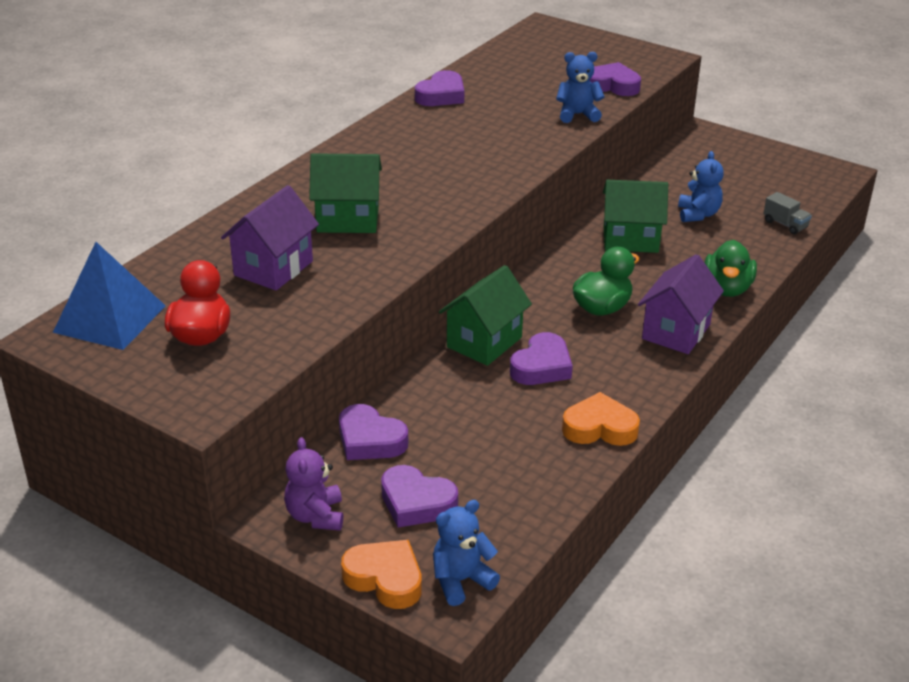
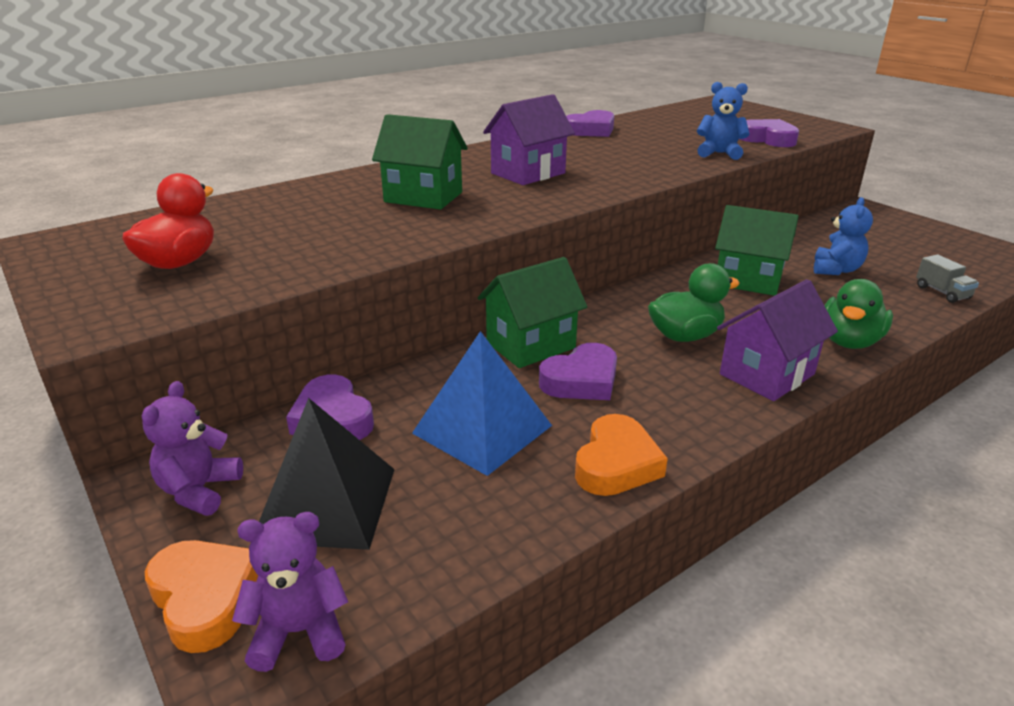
camera: 20 degrees right, 5 degrees down
(109, 319) = (115, 237): blue pyramid -> blue pyramid (482, 429)
(273, 268) = (312, 222): purple house -> purple house (528, 173)
(416, 502) = (326, 504): purple heart -> black pyramid
(461, 580) = (299, 632): blue teddy bear -> purple teddy bear
(599, 428) = (616, 464): orange heart -> orange heart turned 90 degrees clockwise

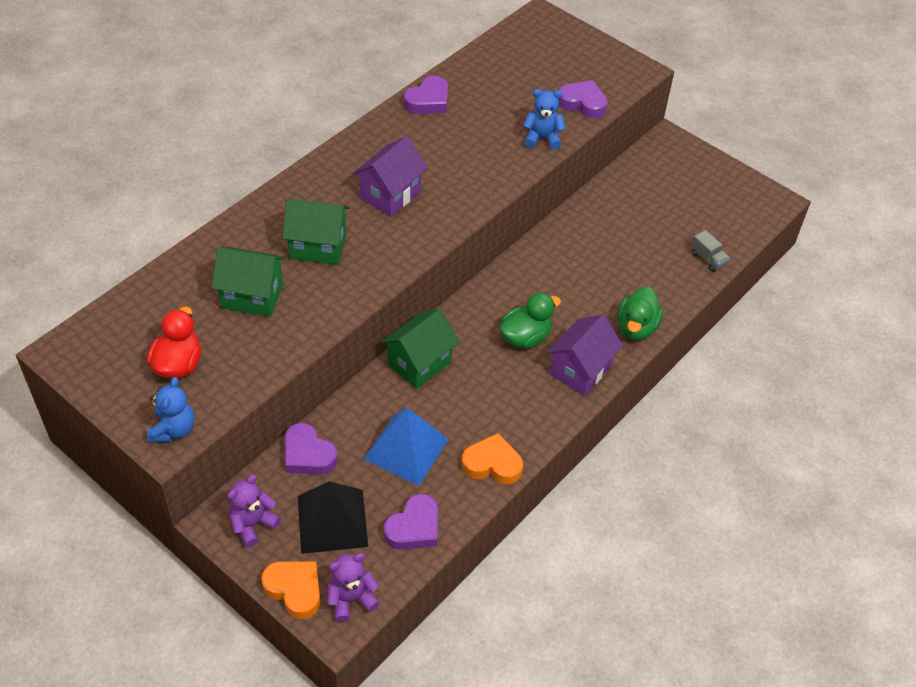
camera: 15 degrees left, 20 degrees up
(199, 490) = (253, 524): purple teddy bear -> purple teddy bear turned 45 degrees clockwise
(581, 380) = (460, 394): purple heart -> purple heart (414, 527)
(616, 464) = (492, 464): orange heart -> orange heart turned 90 degrees counterclockwise
(748, 280) = (569, 262): green house -> green house (252, 296)
(836, 270) = (635, 239): blue teddy bear -> blue teddy bear (173, 429)

